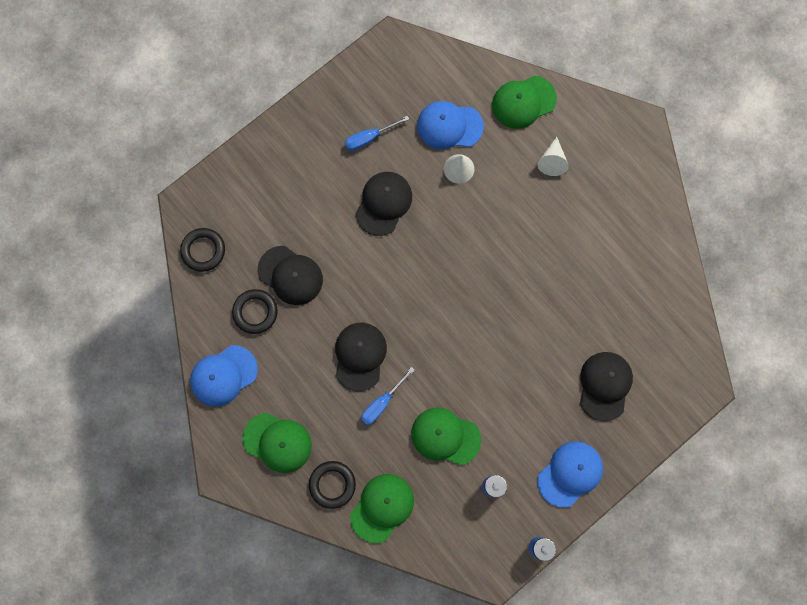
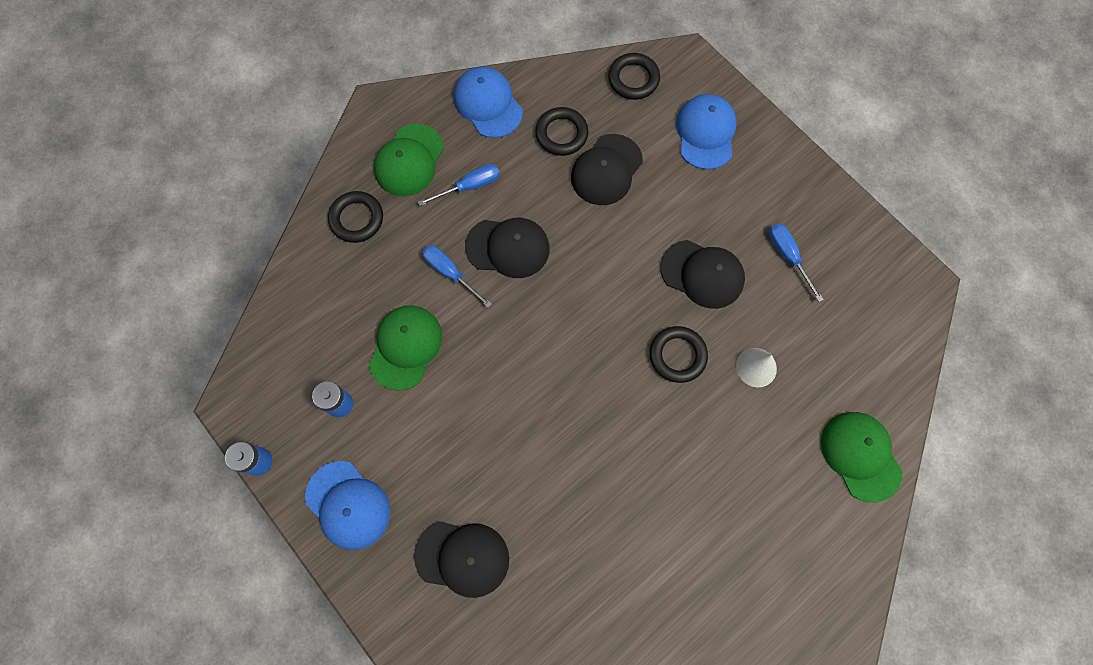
camera: 90 degrees right, 5 degrees down
(303, 389) = (469, 186): none -> blue screwdriver
(382, 507) = (325, 273): green cap -> none
(449, 126) = (814, 356): blue cap -> blue cap (705, 133)
(450, 226) = (677, 355): none -> black ring
(552, 161) = (777, 494): white cone -> none

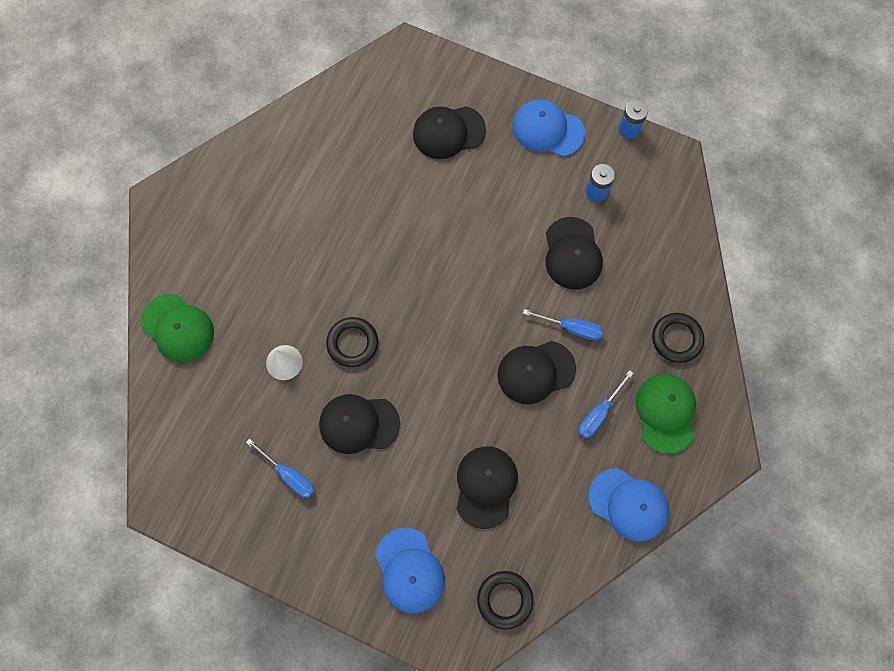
camera: 155 degrees right, 0 degrees up
(405, 347) = (572, 253): green cap -> black cap
(561, 134) = (544, 504): black ring -> none

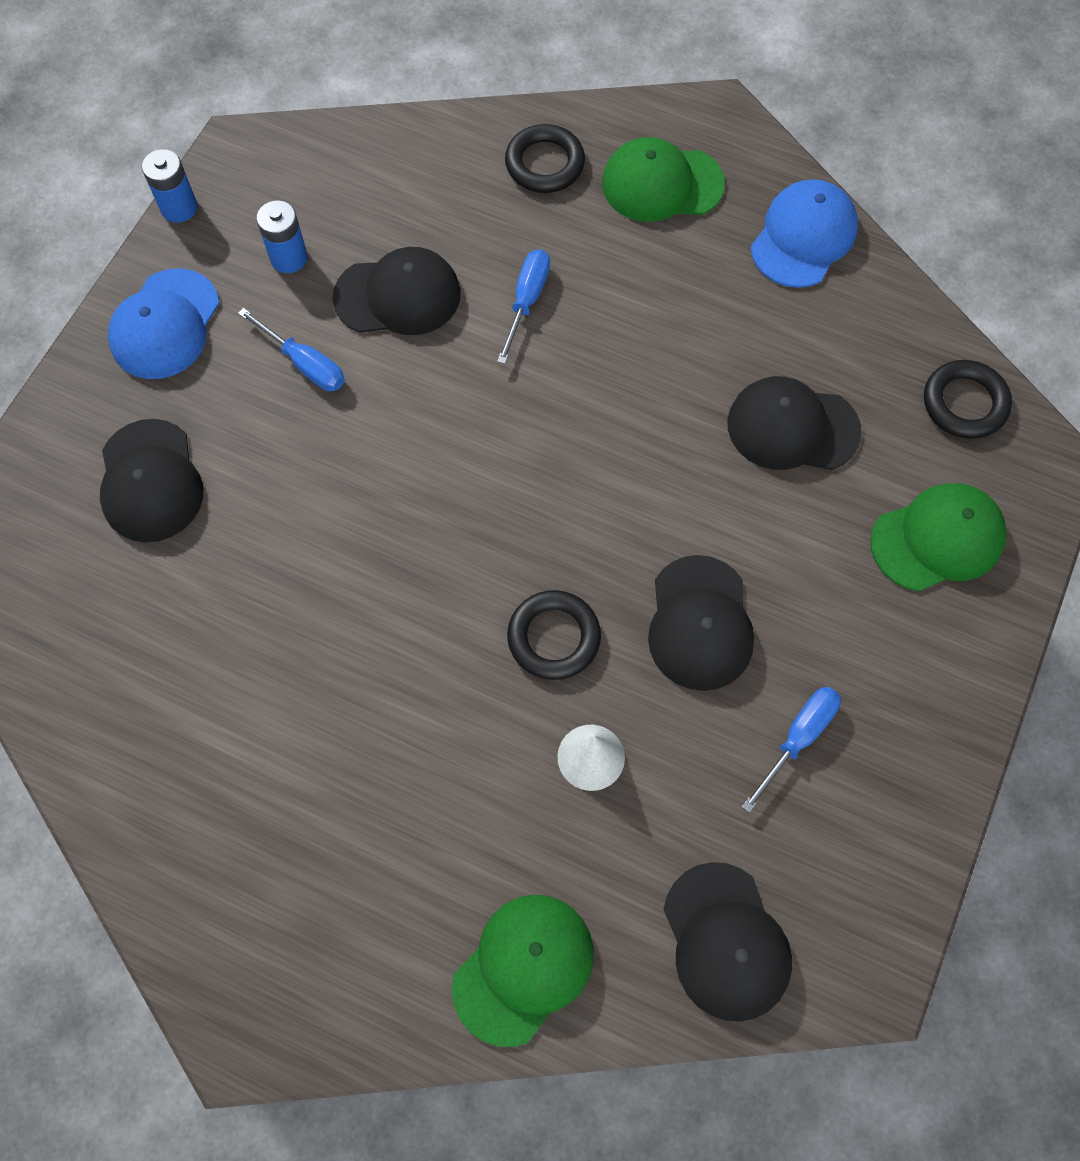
camera: 90 degrees left, 5 degrees down
(409, 570) = (937, 539): blue cap -> green cap
(536, 372) = (601, 353): black cap -> black cap (726, 941)
(599, 413) = (665, 269): blue screwdriver -> blue screwdriver (305, 364)

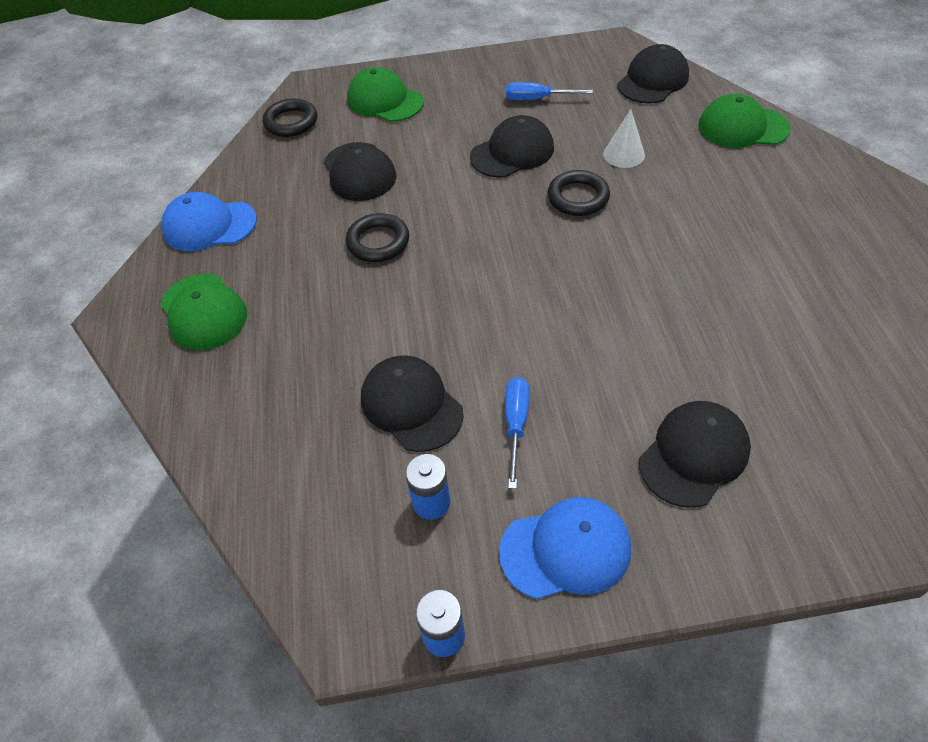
camera: 120 degrees left, 15 degrees down
(526, 301) = (359, 329): blue screwdriver -> none
(545, 164) = (223, 387): black ring -> black ring (378, 242)

